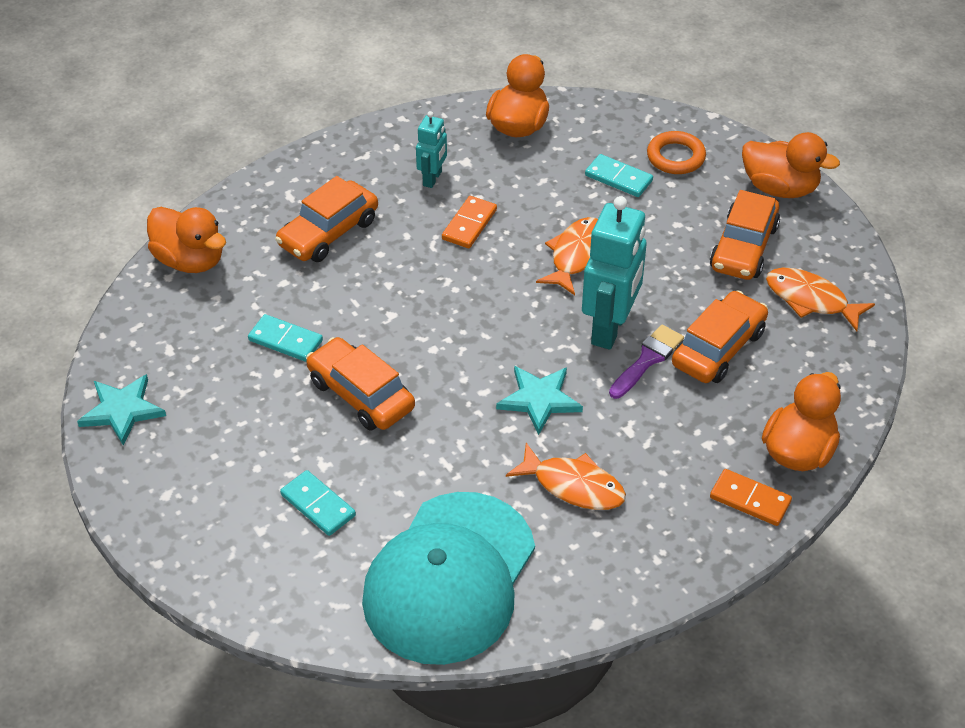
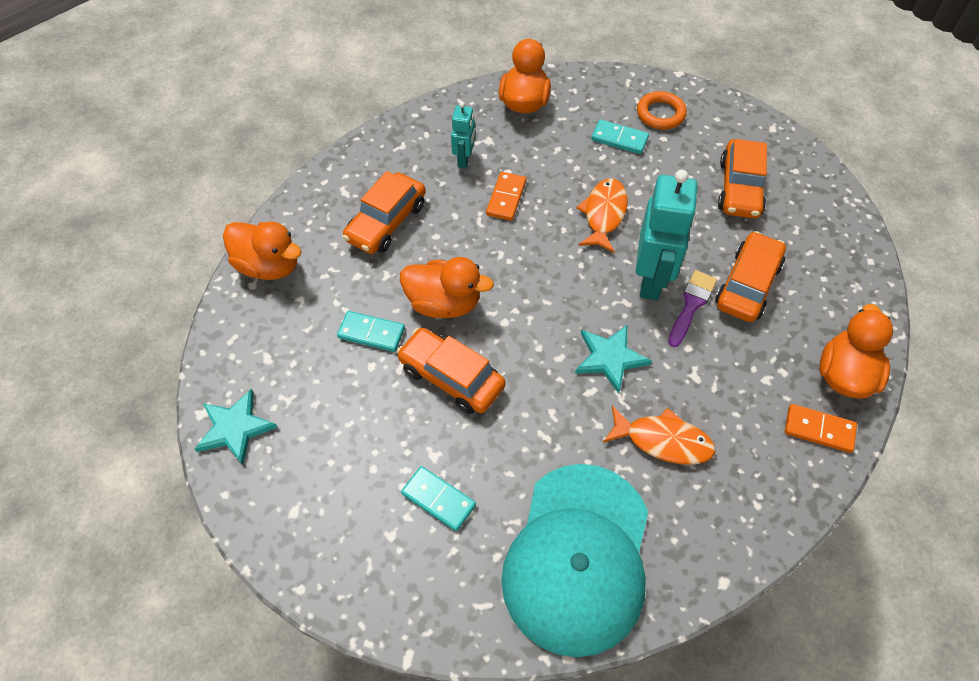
camera: 10 degrees left, 10 degrees up
(780, 188) = (752, 131): orange duck -> orange duck (444, 303)
(811, 300) = (809, 228): orange fish -> none

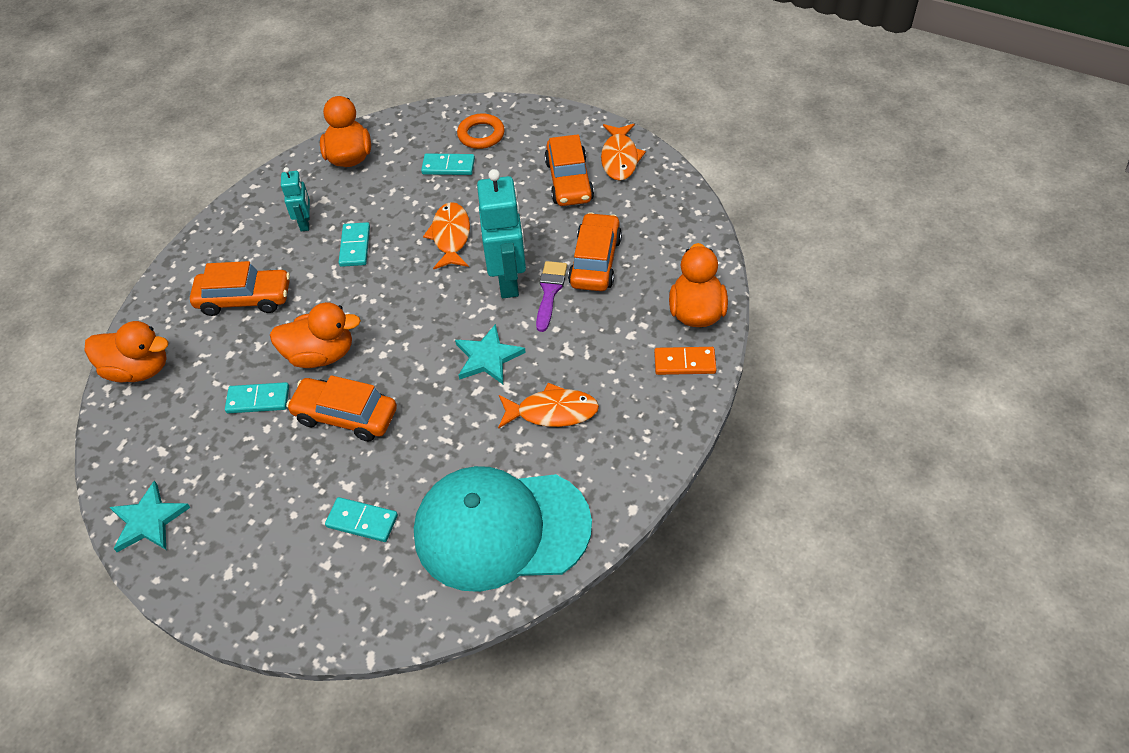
camera: 15 degrees left, 5 degrees down
(386, 222) = (244, 298): orange car -> orange car turned 105 degrees counterclockwise
(506, 198) = (355, 246): orange domino -> turquoise domino
(578, 557) = (501, 529): turquoise cap -> turquoise cap turned 90 degrees clockwise
(799, 178) = (620, 158): none -> orange fish

